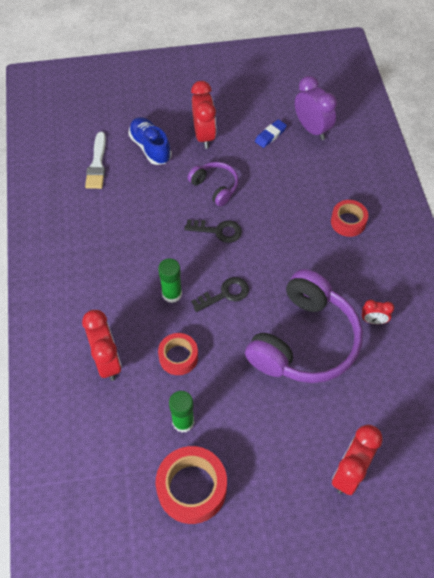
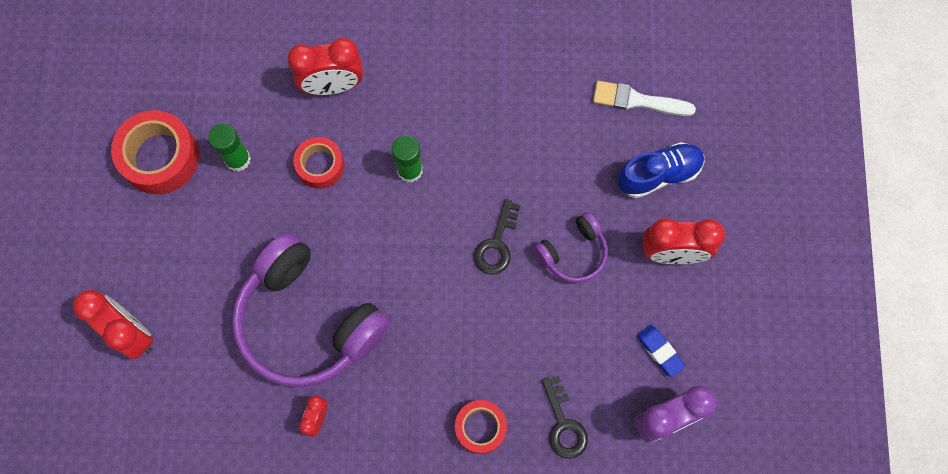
camera: 100 degrees right, 15 degrees up
(225, 294) = (396, 235): black key -> black key (563, 424)

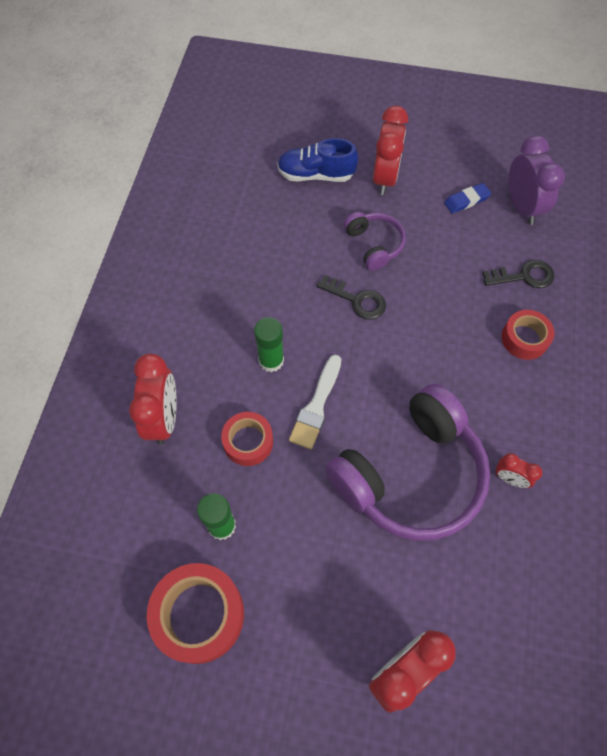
camera: 80 degrees left, 10 degrees down
(637, 100) = (246, 177): white brush -> white brush (316, 406)
(658, 174) = (316, 175): blue shoe -> blue shoe turned 75 degrees counterclockwise

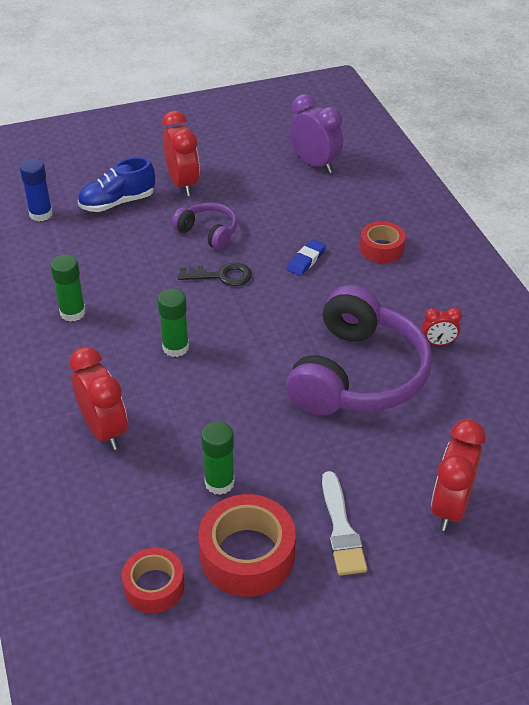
camera: 30 degrees left, 20 degrees down
(210, 280) = (72, 313): none -> green glue stick
(245, 160) = (41, 214): none -> blue glue stick
(248, 442) = (198, 413): red tape -> red tape (154, 586)
(316, 406) = (241, 362): white brush -> white brush (341, 529)
(466, 200) = (265, 175): blue eraser -> blue eraser (306, 260)
(524, 276) = (350, 208): black key -> none

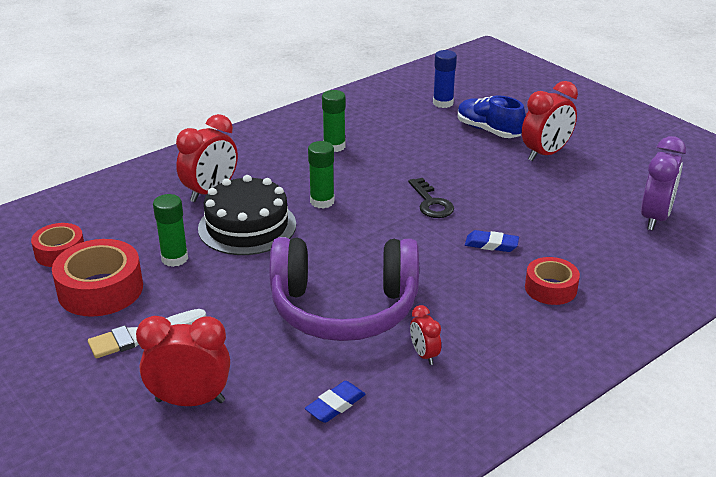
camera: 70 degrees right, 10 degrees down
(189, 413) = (247, 226): none -> black cake
(208, 232) = (486, 182): purple headphones -> none
(483, 412) = (335, 405): none -> blue eraser

